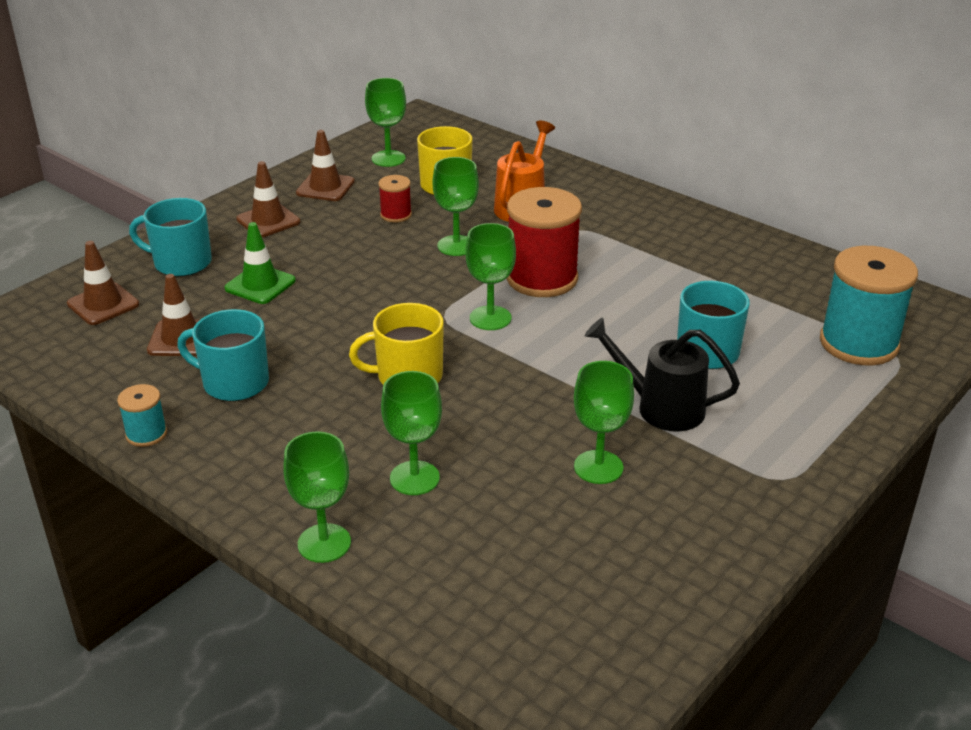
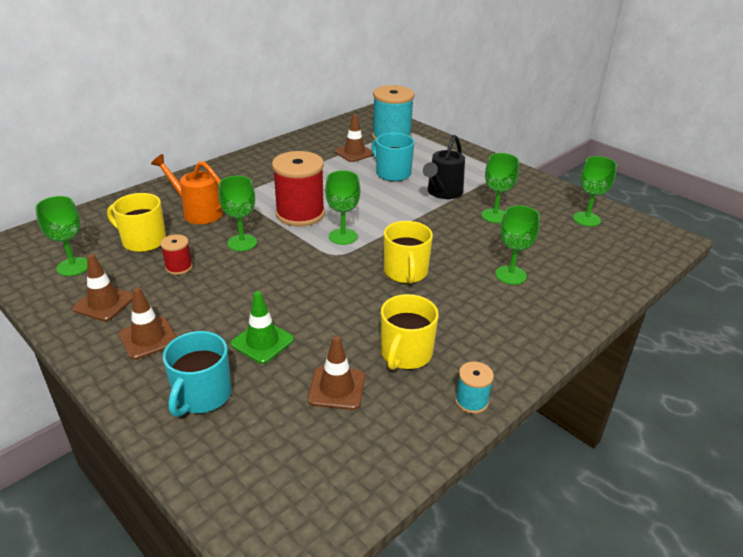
camera: 85 degrees left, 0 degrees up
(103, 304) = (262, 450): brown traffic cone -> brown traffic cone (354, 153)
(234, 383) = (405, 354): turquoise mug -> yellow mug
(324, 543) = (575, 311): green goblet -> green goblet (586, 219)

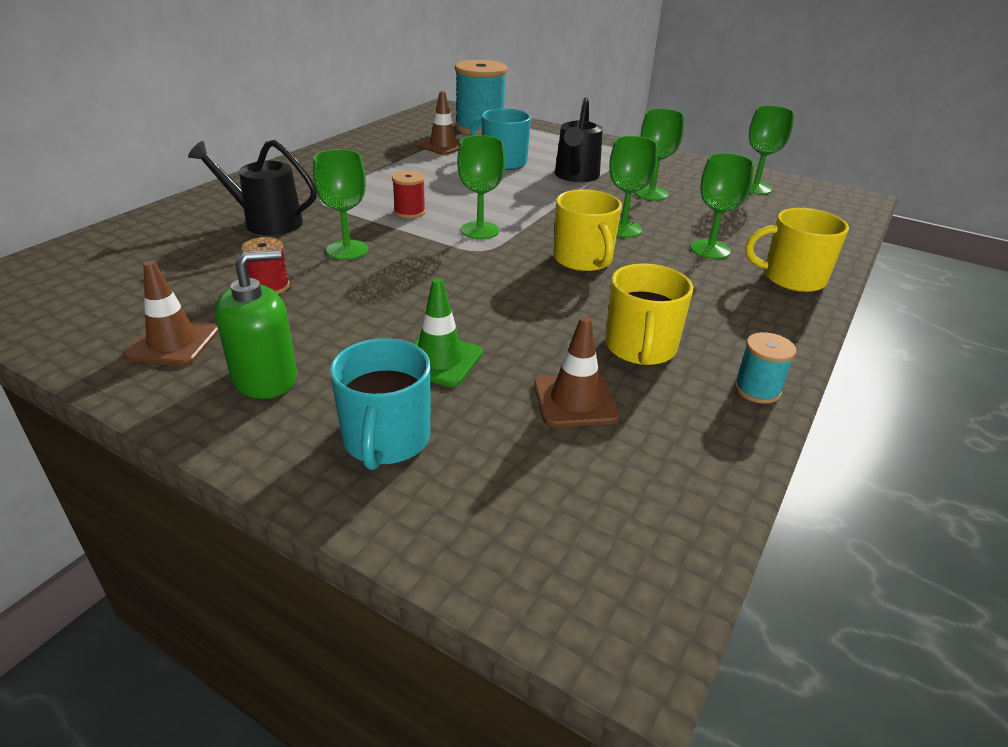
camera: 15 degrees left, 0 degrees up
(73, 266) = (102, 303): green goblet -> green goblet (623, 229)
(143, 241) = (200, 262): yellow mug -> yellow mug (792, 278)
(148, 338) = (265, 378): brown traffic cone -> green soap dispenser
(197, 212) = (265, 222): orange watering can -> black watering can
(300, 214) = (409, 212): red spool -> red spool, size x0.48

